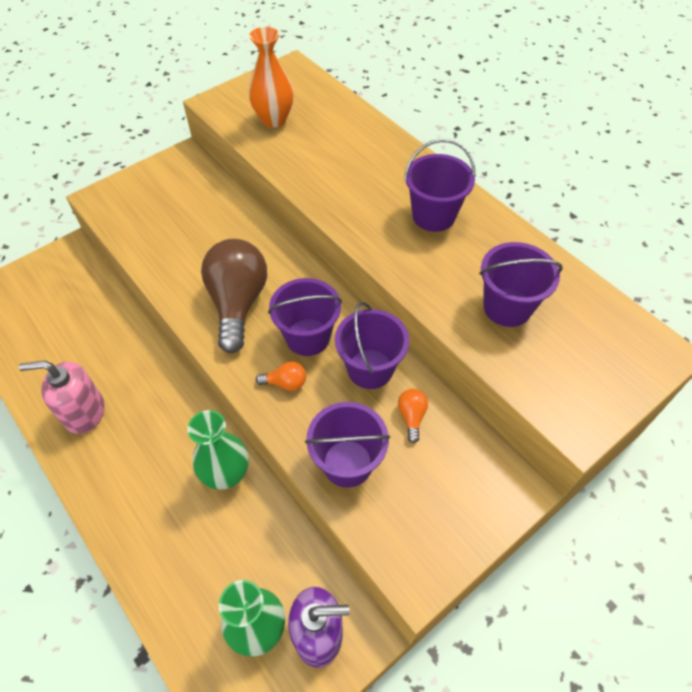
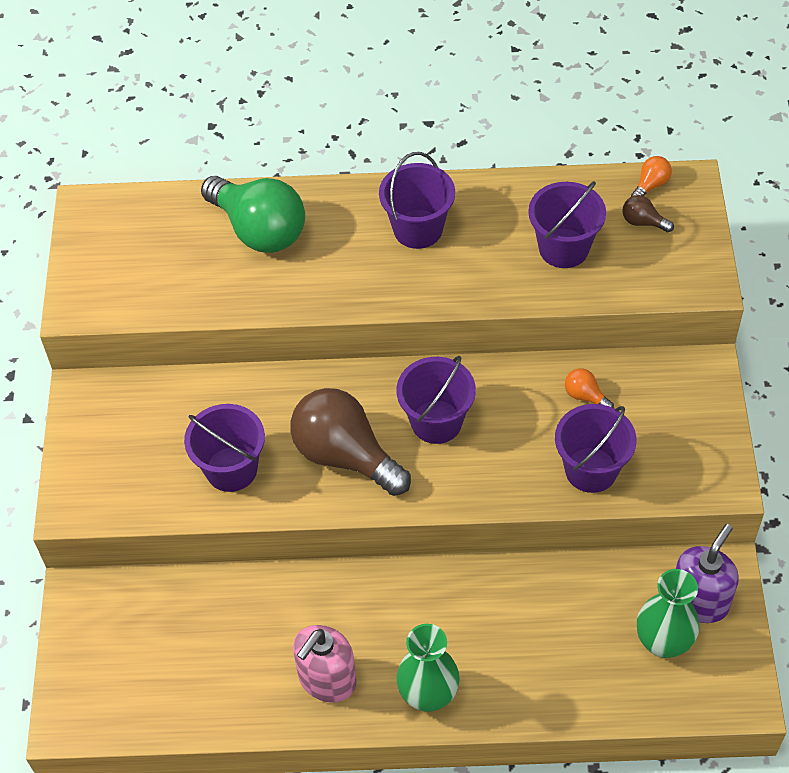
camera: 50 degrees left, 0 degrees up
(226, 474) = (500, 589): green vase -> green vase (428, 695)
(274, 119) = (159, 272): orange vase -> none
(285, 383) = (472, 468): orange light bulb -> orange light bulb (650, 185)
(350, 142) = (259, 230): none -> green light bulb
(370, 369) = (512, 395): purple bucket -> purple bucket (231, 469)
(588, 343) = (643, 222): none -> brown light bulb

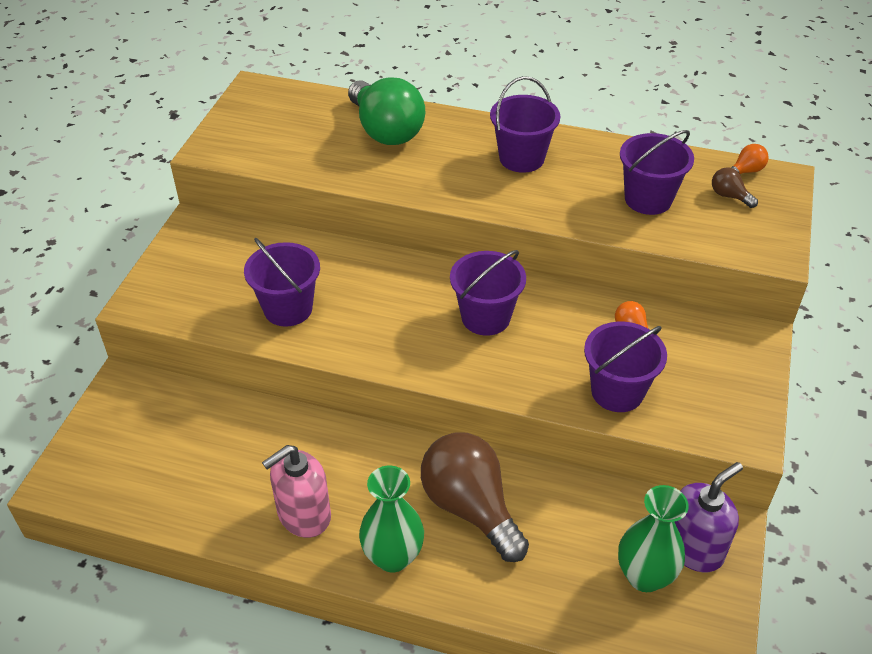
camera: 15 degrees right, 10 degrees down
(345, 455) = (392, 323): brown light bulb -> brown light bulb (470, 507)

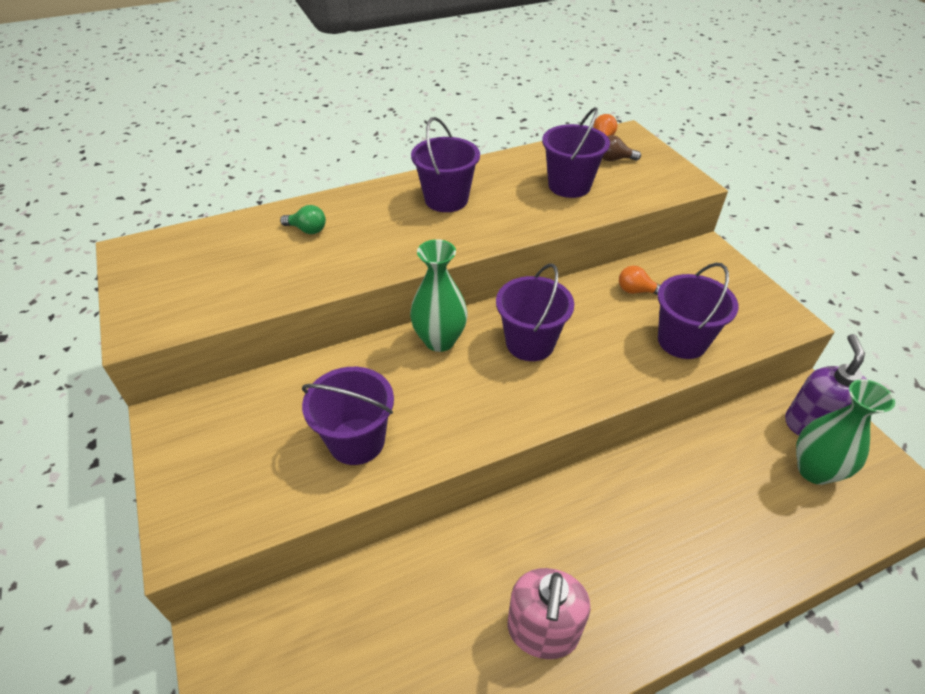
camera: 40 degrees left, 0 degrees up
(385, 131) = (307, 230): green light bulb -> green light bulb, size x0.42
(393, 557) = (653, 605): green vase -> green vase (439, 340)
(470, 507) = (656, 511): brown light bulb -> none

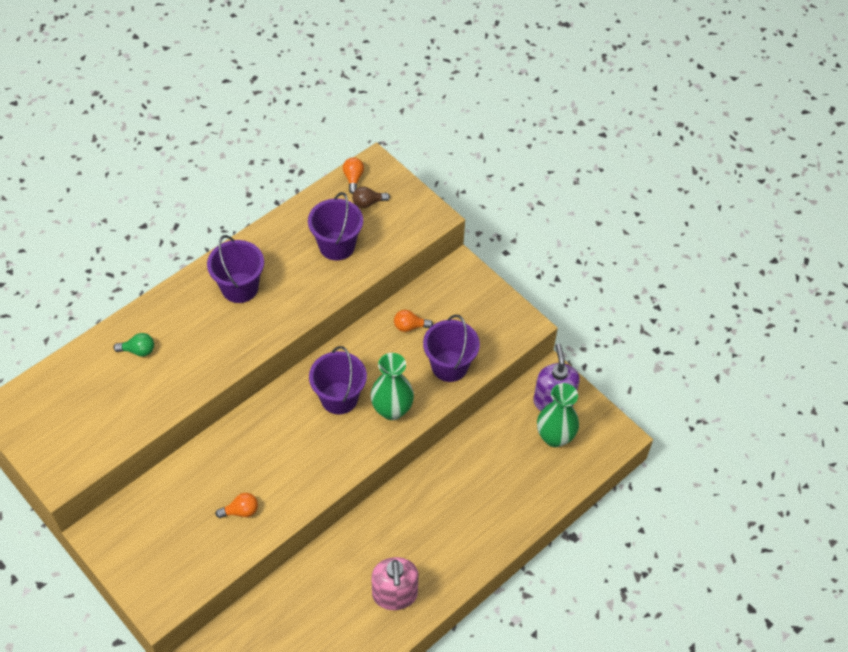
camera: 20 degrees left, 10 degrees up
(356, 441) = (241, 511): purple bucket -> orange light bulb
(439, 340) = (271, 414): green vase -> green vase (392, 410)

